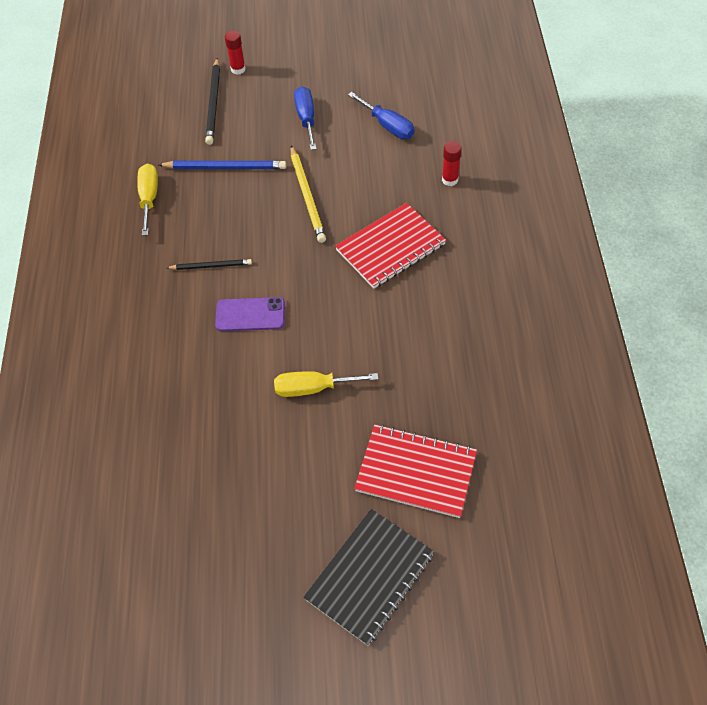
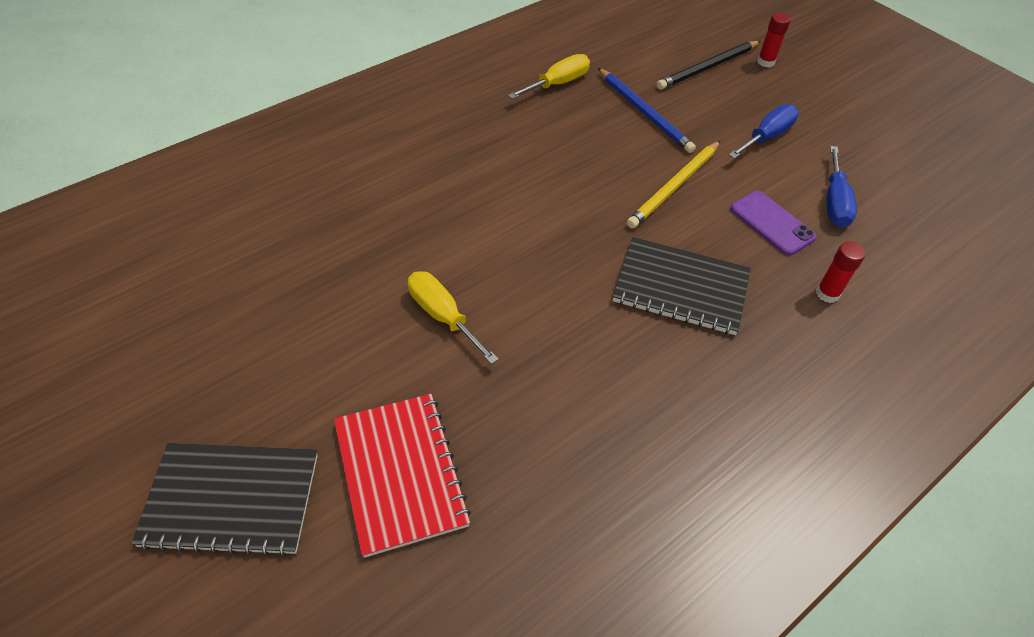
camera: 50 degrees right, 5 degrees down
(211, 266) = (522, 162): black pencil -> none
(250, 314) = (491, 219): purple phone -> purple phone (772, 223)
(390, 247) = (680, 288): red notebook -> black notebook

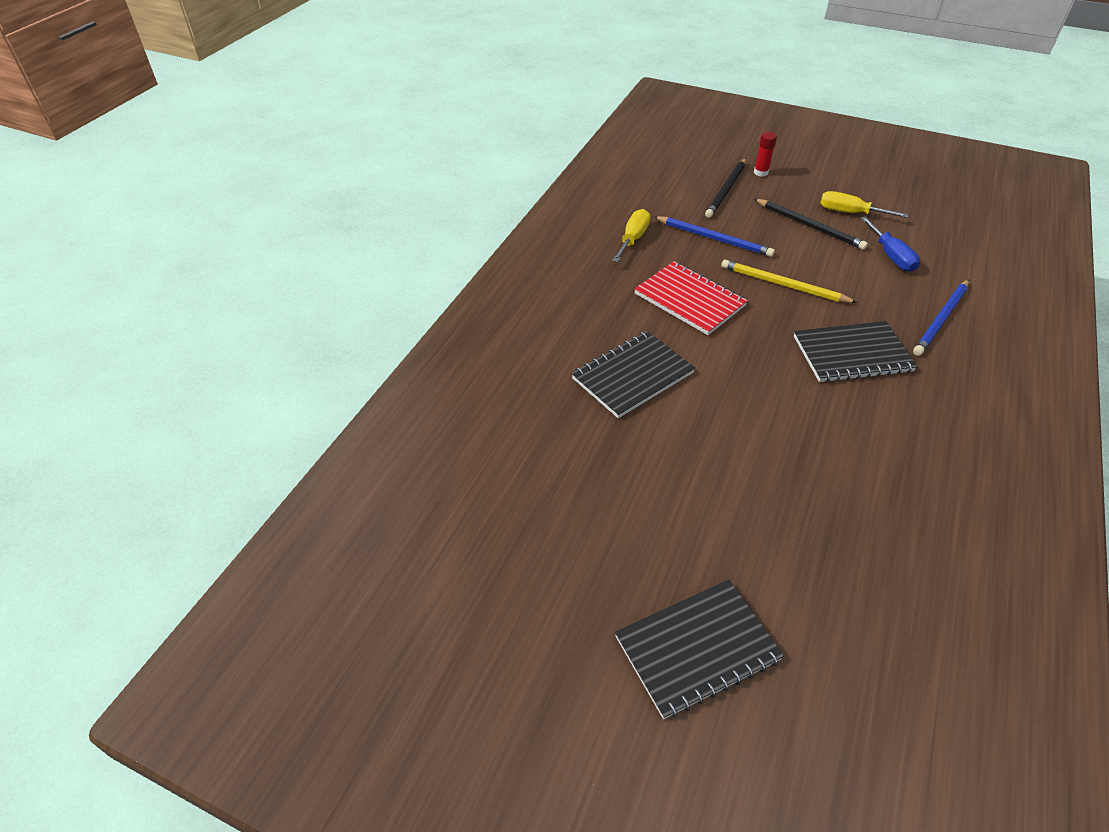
camera: 25 degrees left, 5 degrees down
(400, 473) = (795, 567): red notebook -> red notebook (689, 300)
(426, 215) = (632, 376): none -> black notebook
(442, 316) = (716, 444): yellow screwdriver -> yellow screwdriver (849, 213)
(674, 186) = (783, 285): yellow pencil -> yellow pencil turned 105 degrees clockwise
(767, 136) = (809, 226): blue screwdriver -> black pencil
(772, 223) = (867, 286): purple phone -> none
(827, 294) = (941, 319): red glue stick -> blue pencil

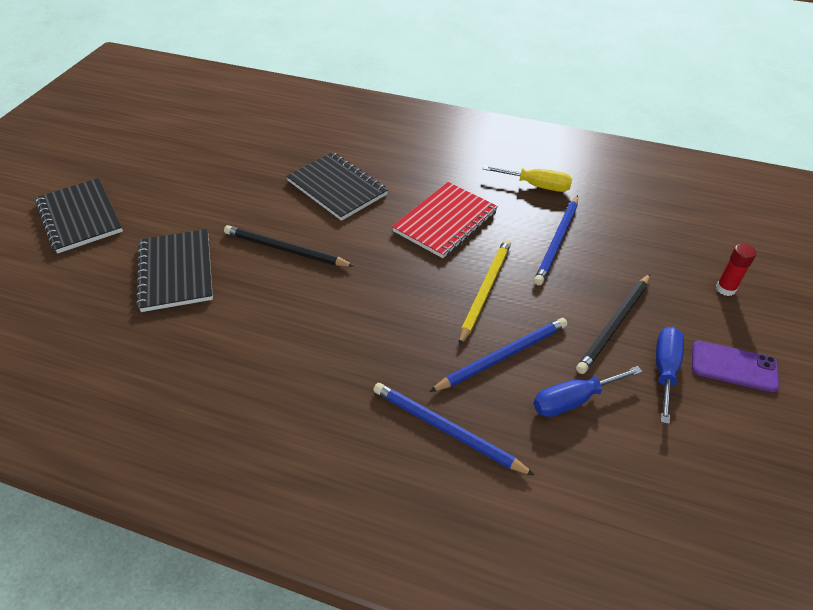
camera: 85 degrees right, 0 degrees up
(726, 190) = (665, 255): black pencil -> black pencil (285, 249)
(838, 185) = (733, 366): none -> purple phone
(849, 213) = (665, 370): yellow screwdriver -> blue screwdriver
(852, 354) = (374, 334): black notebook -> black notebook (176, 272)
(857, 284) = (502, 356): none -> blue pencil

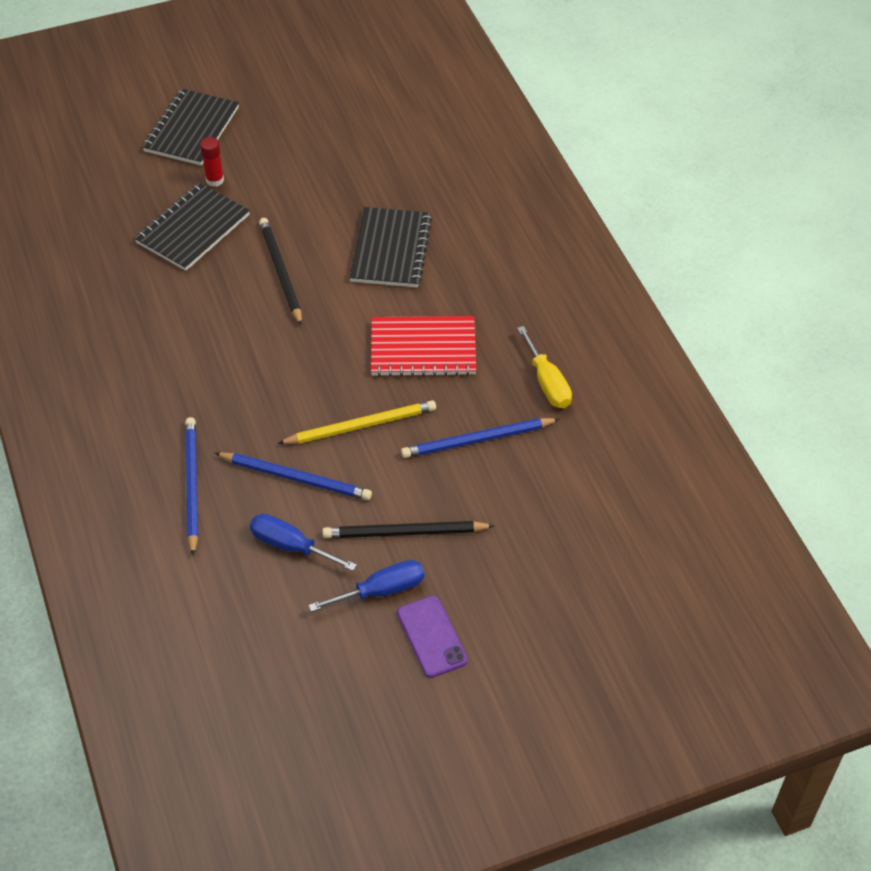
camera: 50 degrees right, 5 degrees up
(725, 289) = (535, 592): red glue stick -> red glue stick (215, 180)

